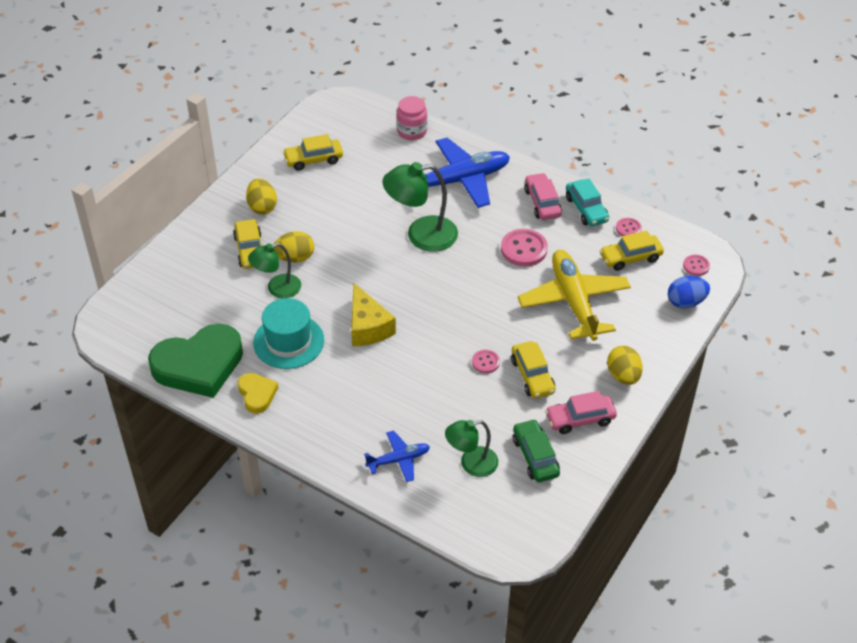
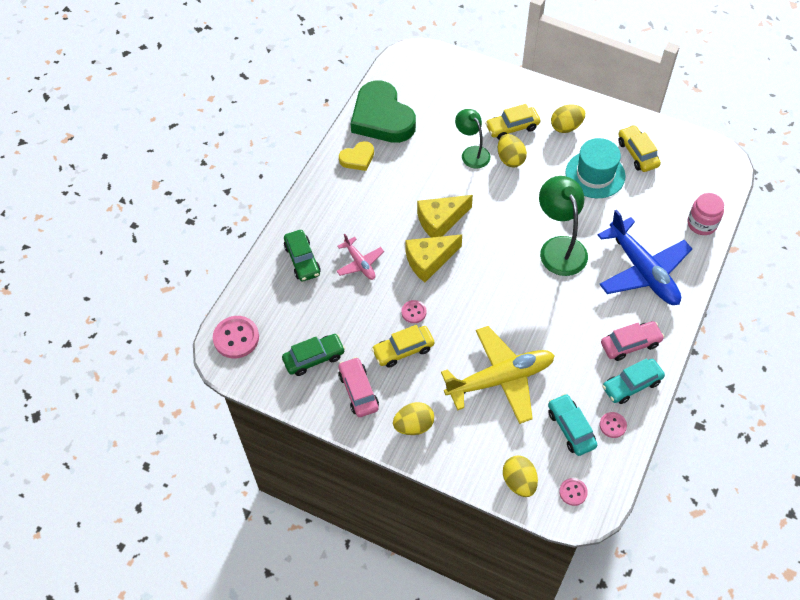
camera: 85 degrees right, 10 degrees up
(288, 341) = (415, 169): turquoise hat -> turquoise hat (595, 174)
(399, 460) = (302, 260): blue plane -> green car
(413, 404) = (360, 263): none -> pink plane
(420, 342) = (429, 260): none -> yellow cheese
(471, 464) = (302, 311): green lamp -> none
(524, 249) = (561, 332): pink button -> pink button (236, 338)
(630, 258) = (571, 428): yellow car -> turquoise car
(686, 302) = (519, 482): blue egg -> yellow egg

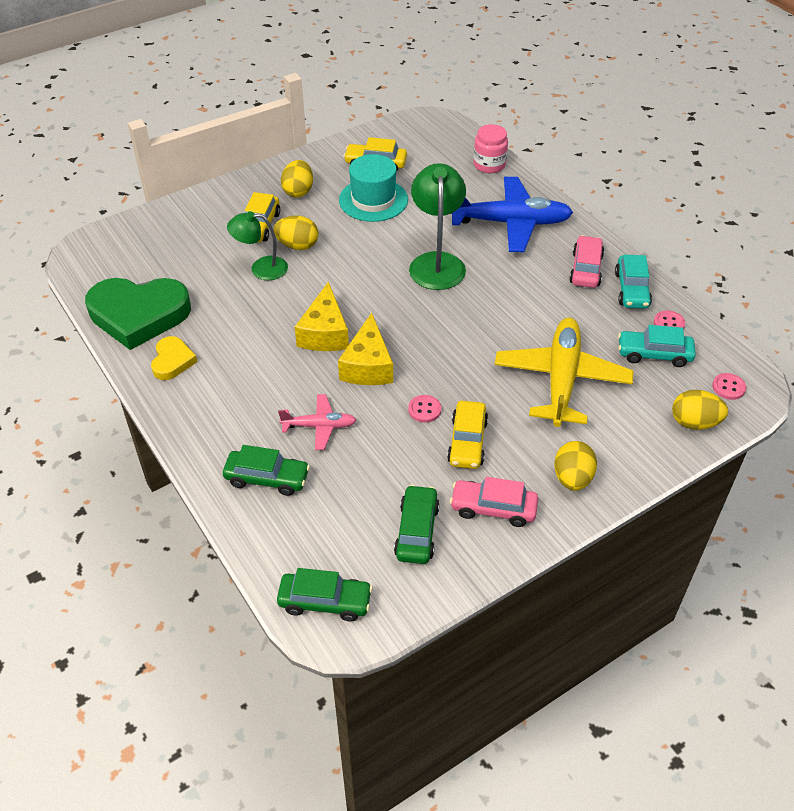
camera: 60 degrees left, 10 degrees down
(236, 338) = (325, 602): pink button -> green car
(559, 247) = (437, 262): green lamp -> green lamp turned 75 degrees clockwise

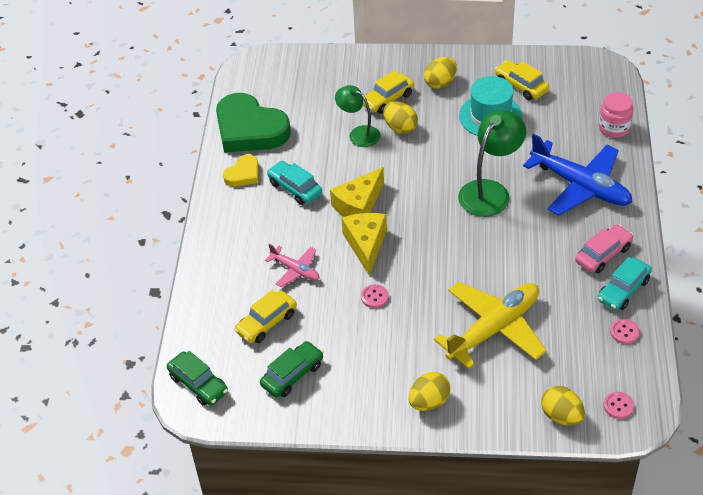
camera: 40 degrees right, 0 degrees up
(267, 478) = (232, 287): green car -> none
(368, 365) = (366, 244): yellow cheese -> yellow cheese turned 135 degrees clockwise
(467, 442) = (382, 335): yellow car -> yellow car (266, 322)
(493, 508) = (355, 389): pink car -> none
(654, 354) = (586, 349): turquoise car -> turquoise car (295, 188)

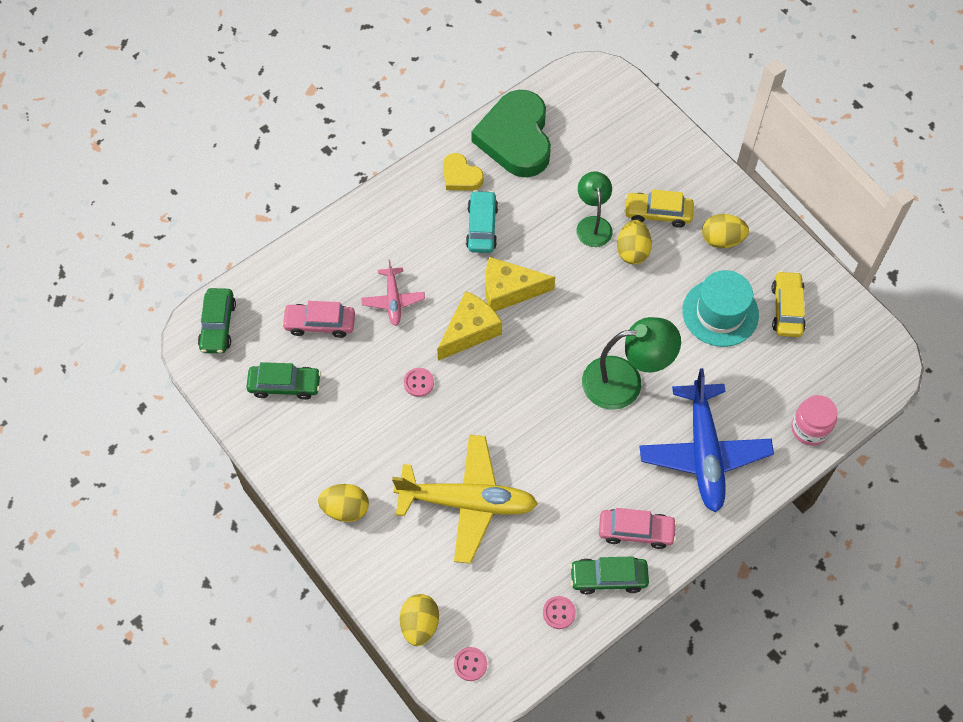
camera: 45 degrees right, 15 degrees up
(243, 174) = (461, 176): yellow heart -> yellow heart turned 45 degrees clockwise
(266, 322) = (320, 324): yellow car -> pink car
(623, 290) = (608, 578): turquoise car -> green car

